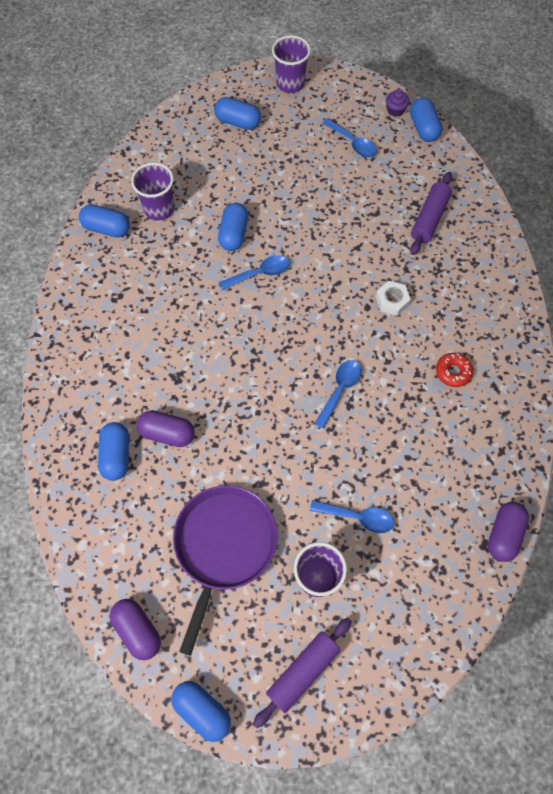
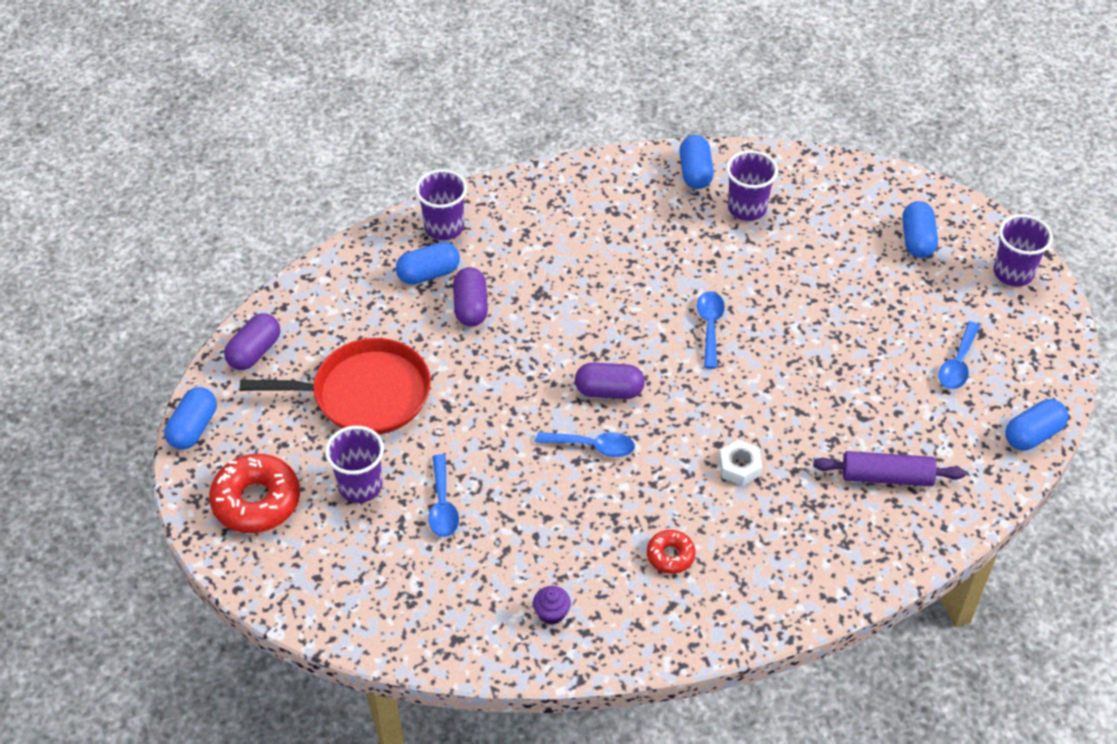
camera: 70 degrees right, 15 degrees down
(71, 427) = (444, 227): none -> purple cup
(223, 546) = (365, 394): purple pan -> red pan
(234, 234) = (750, 286): blue capsule -> none
(260, 273) = (710, 326): blue spoon -> blue spoon turned 135 degrees counterclockwise
(303, 672) = (256, 501): purple rolling pin -> red donut
(395, 110) = (1043, 395): purple cupcake -> purple cupcake (551, 613)
(503, 534) = (477, 657): purple capsule -> purple capsule (609, 391)

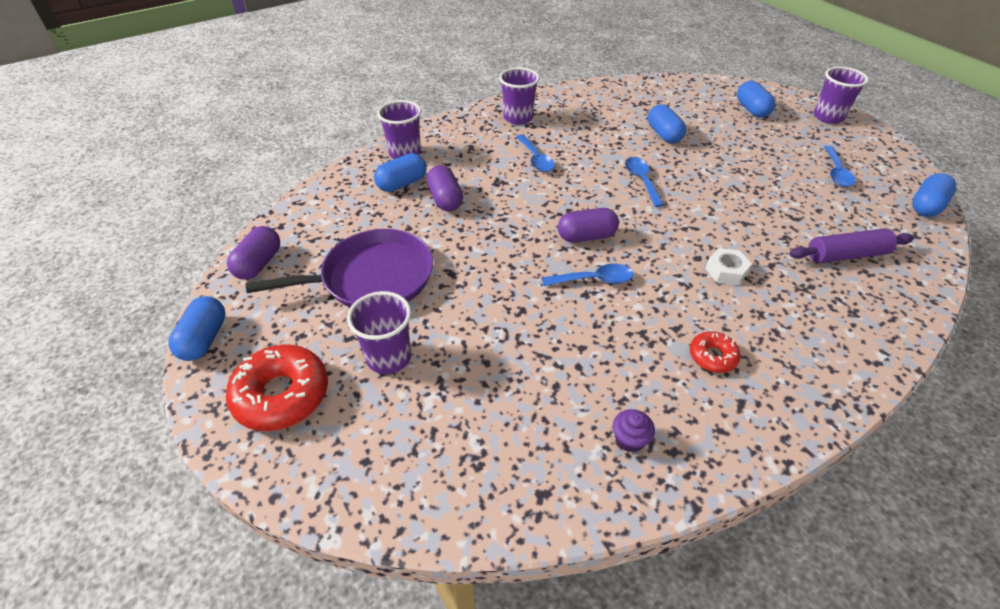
camera: 15 degrees left, 5 degrees down
(365, 394) = (372, 278): red pan -> purple pan
(442, 505) = (477, 358): blue spoon -> blue spoon (536, 159)
(695, 172) = (578, 97): blue capsule -> blue capsule (664, 134)
(747, 208) = (625, 110): purple cup -> purple cup (518, 118)

